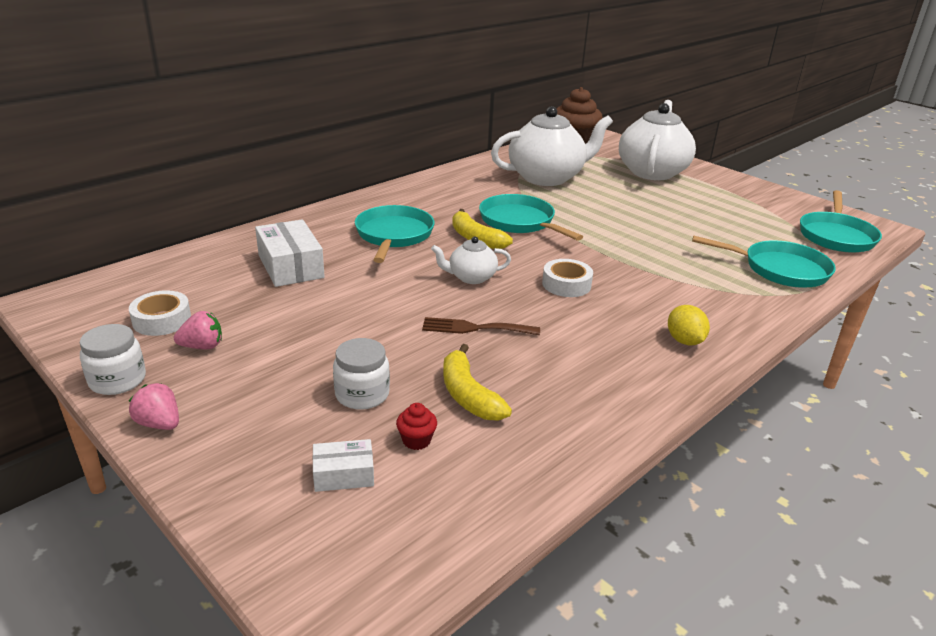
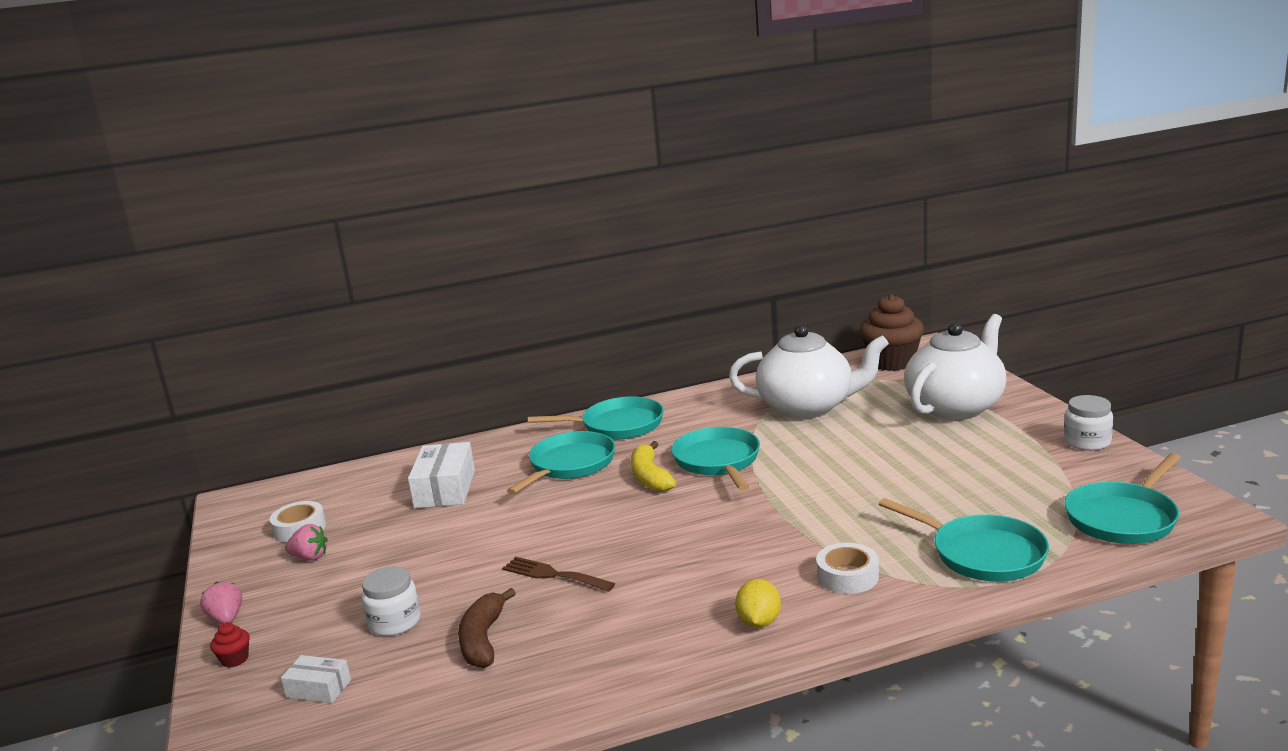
camera: 30 degrees right, 10 degrees down
(117, 380) = (227, 577): white jar -> white jar (1087, 442)
(404, 200) = (617, 425): none -> turquoise pan
(416, 440) = (400, 672): red cupcake -> red cupcake (235, 659)
(468, 395) = (483, 640): yellow banana -> brown banana
(471, 277) = (602, 520): white teapot -> none
(566, 284) = (695, 540): white tape -> white tape (847, 576)

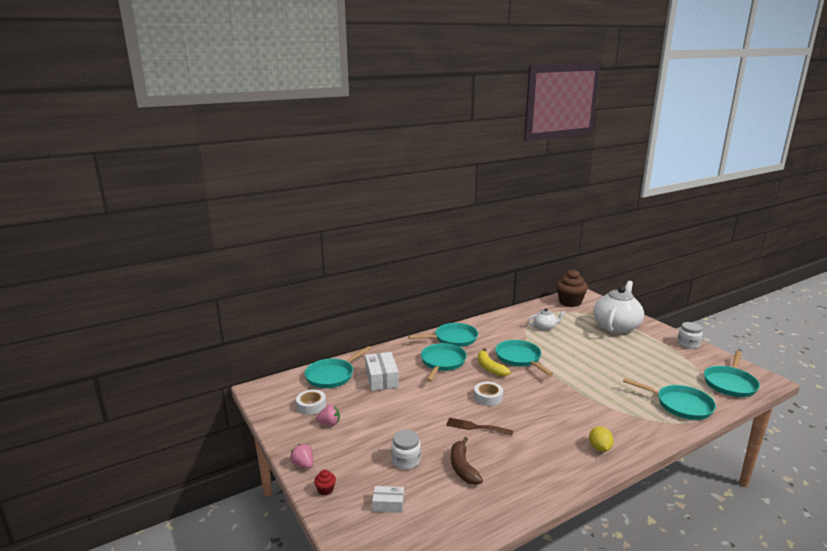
camera: 15 degrees left, 0 degrees up
(365, 482) = (332, 375): none -> turquoise pan
(808, 407) = (545, 327): white teapot -> white teapot, size x0.48
(847, 576) = (625, 420): white tape -> white tape (488, 397)

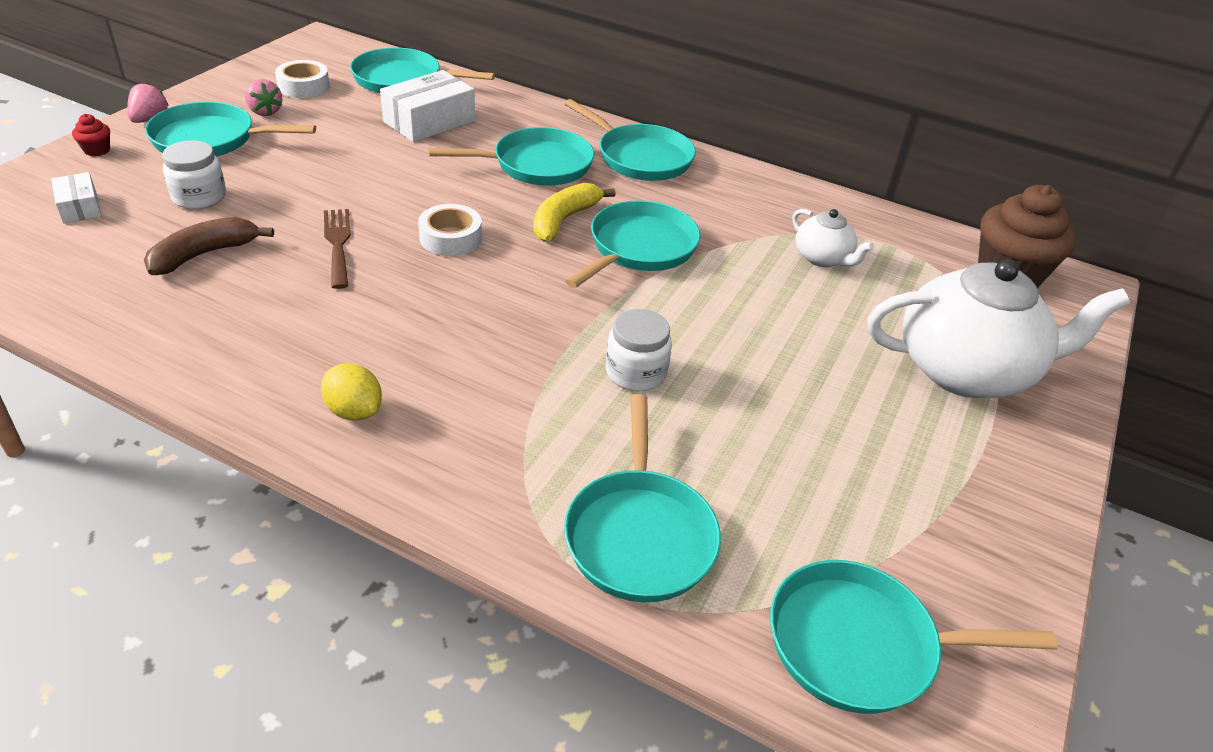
camera: 55 degrees right, 20 degrees up
(346, 447) = (210, 139): none -> turquoise pan
(599, 448) = (354, 411): yellow lemon -> yellow lemon turned 75 degrees clockwise
(688, 344) = (1025, 529): white jar -> white jar (636, 372)

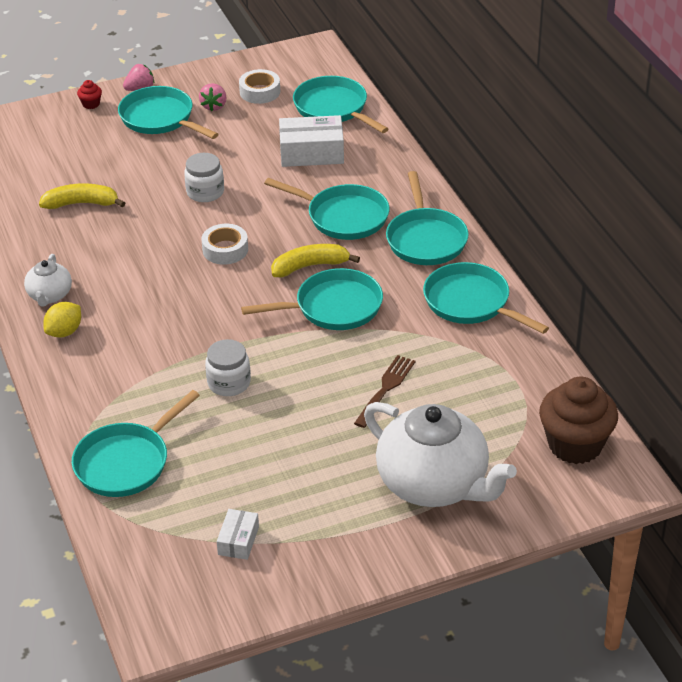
camera: 45 degrees right, 0 degrees up
(80, 207) = (48, 144): white box -> white box (238, 540)
(199, 197) = (114, 161): white jar -> white jar (205, 192)
(204, 254) = (81, 204): brown banana -> yellow banana
(338, 243) = (157, 226): brown fork -> brown fork (386, 388)
(354, 411) = (64, 332): yellow lemon -> yellow lemon turned 45 degrees clockwise
(823, 258) = (450, 370): white teapot -> white teapot (50, 295)
(861, 645) = (164, 566): turquoise pan -> turquoise pan (471, 303)

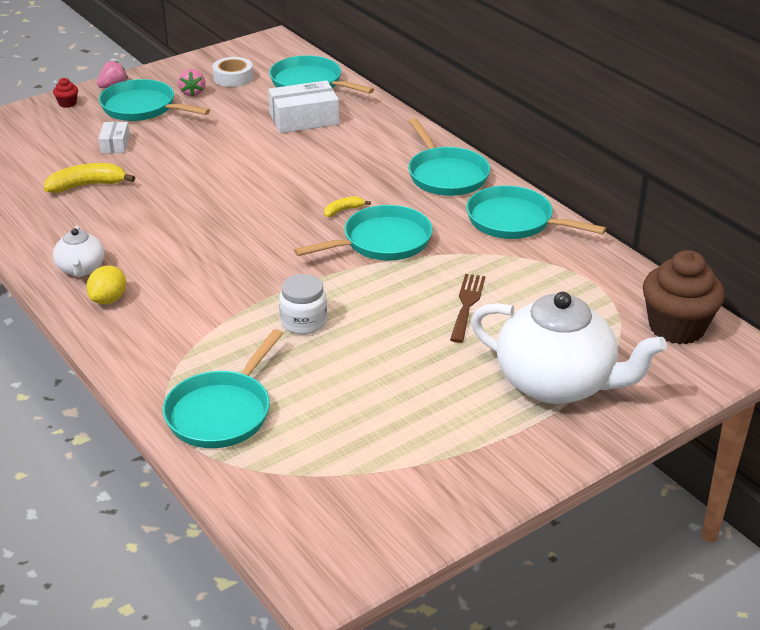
camera: 15 degrees left, 5 degrees down
(205, 192) = (212, 162): white jar -> none
(225, 249) = (251, 207): white tape -> none
(238, 540) = (376, 469): white box -> white box (115, 144)
(310, 266) = (343, 210): yellow banana -> yellow banana, size x0.56
(343, 217) = (358, 166): turquoise pan -> none

